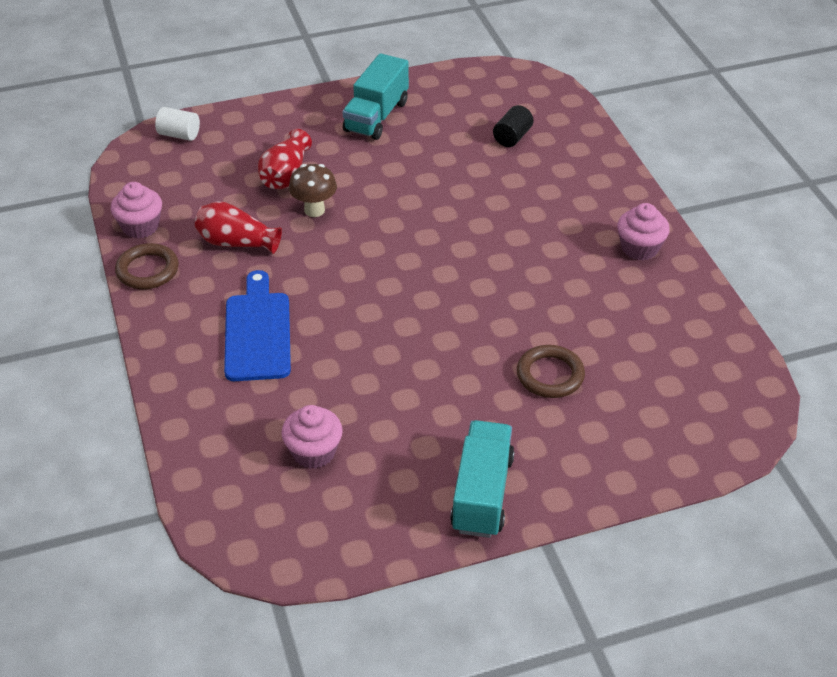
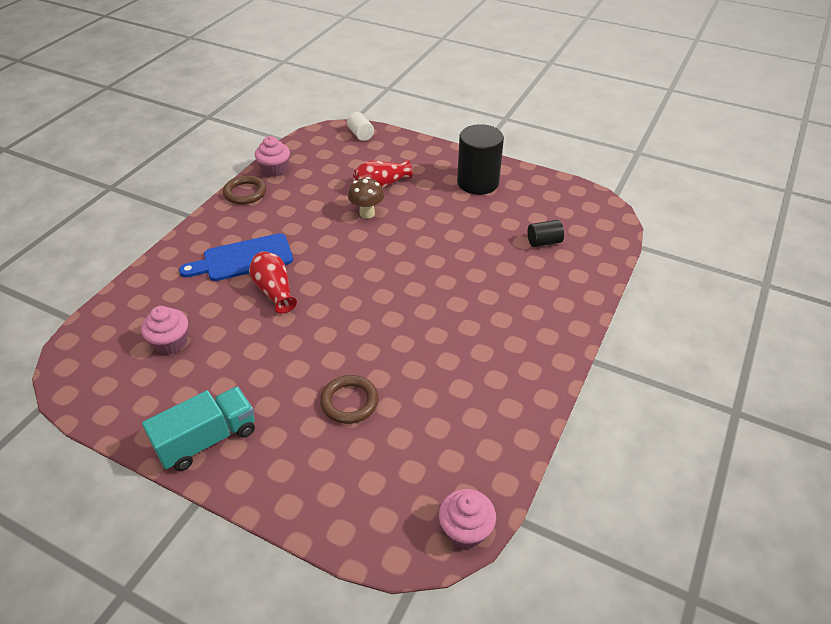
camera: 45 degrees right, 0 degrees up
(236, 243) = (304, 206): red vase -> red vase (274, 291)
(257, 332) = (243, 259): blue cutting board -> blue cutting board turned 150 degrees counterclockwise
(376, 116) = (478, 182): turquoise truck -> black cylinder
(639, 248) = (527, 366): pink cupcake -> pink cupcake (465, 530)

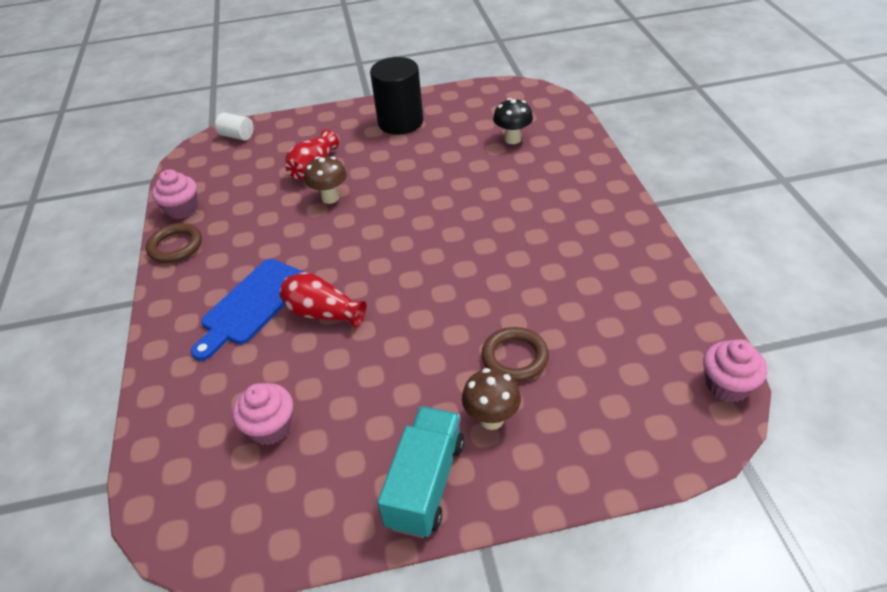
camera: 35 degrees left, 0 degrees up
(288, 430) = (491, 419): none -> brown mushroom
(544, 242) = (512, 139): black cylinder -> black mushroom

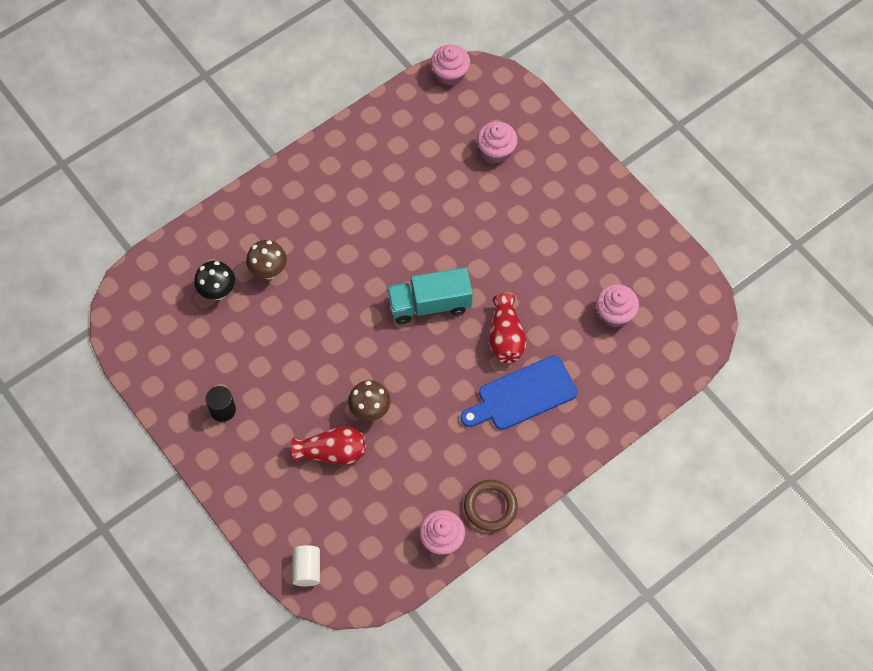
camera: 120 degrees left, 20 degrees up
(252, 305) = (523, 395): blue cutting board -> blue cutting board turned 150 degrees clockwise
(400, 122) = (223, 410): black cylinder -> black cylinder, size x0.50
(426, 483) = (603, 206): turquoise truck -> turquoise truck (430, 304)
(491, 419) = (541, 189): brown mushroom -> brown mushroom (269, 271)
(514, 357) = (485, 194): brown ring -> none
(576, 392) = (496, 151): none -> pink cupcake

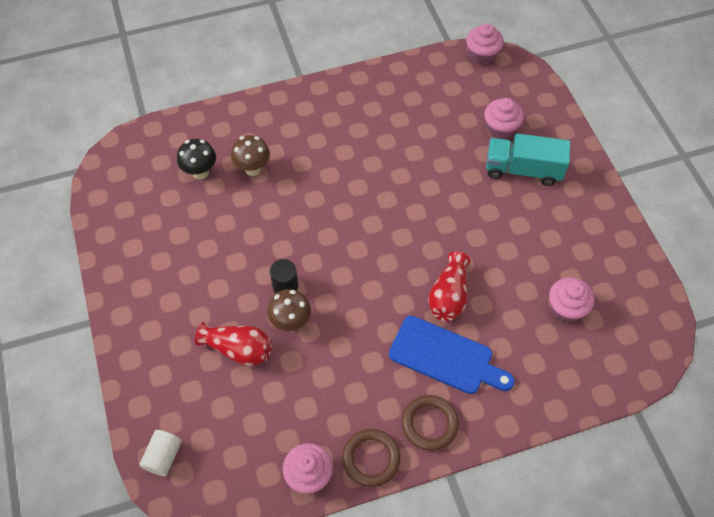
camera: 20 degrees right, 5 degrees down
(223, 410) = (156, 276): black cylinder -> black cylinder (285, 286)
(430, 304) = (387, 243): turquoise truck -> turquoise truck (523, 170)
(523, 395) = (445, 357): blue cutting board -> blue cutting board turned 150 degrees counterclockwise
(530, 459) = (429, 424): none -> brown ring

